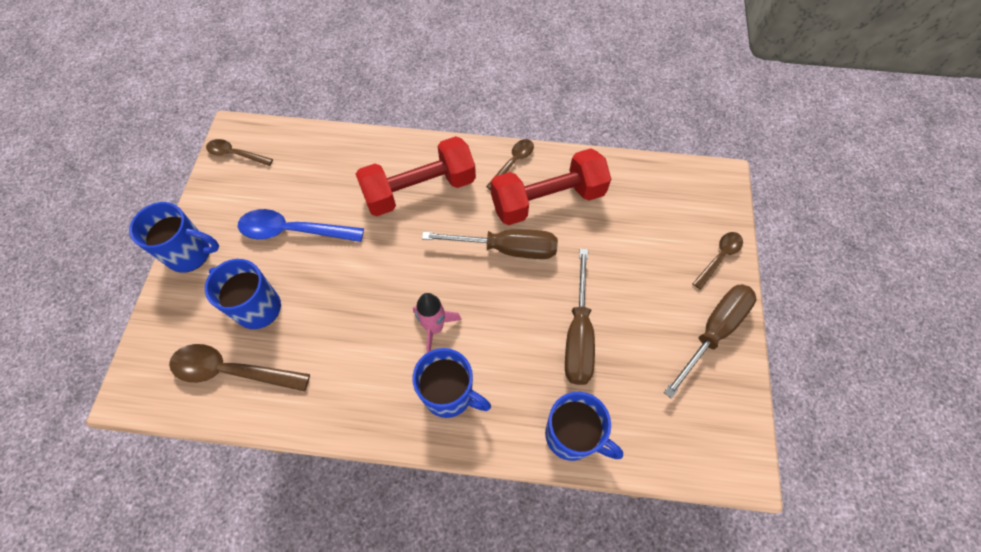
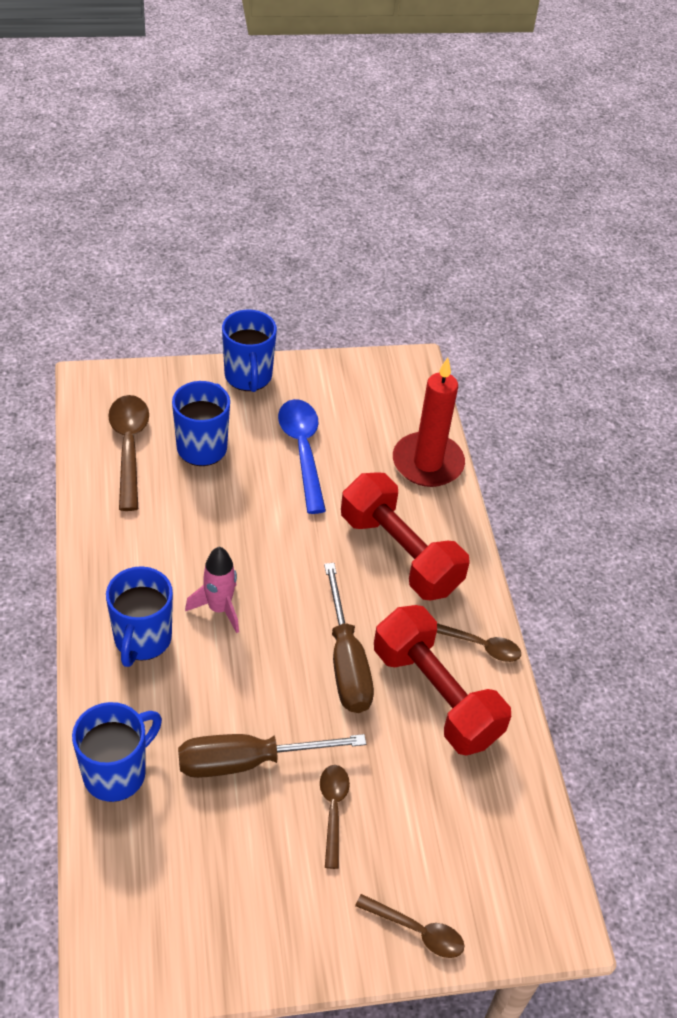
camera: 70 degrees right, 15 degrees down
(235, 154) = (383, 375): brown spoon -> brown spoon (333, 810)
(339, 149) = (427, 463): none -> red candle
(572, 436) = (116, 773): blue mug -> blue mug turned 150 degrees counterclockwise
(713, 332) = (294, 930): brown screwdriver -> none

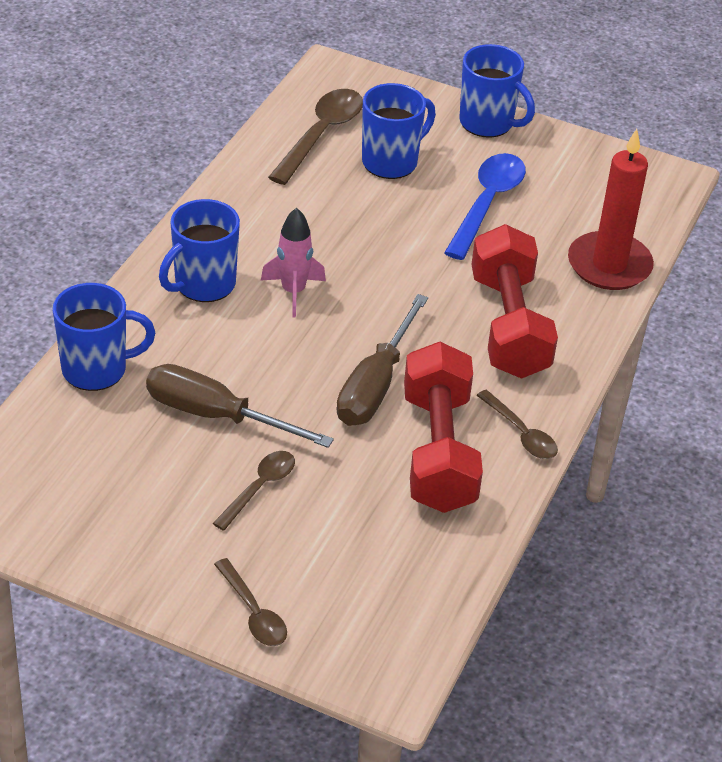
camera: 35 degrees right, 5 degrees down
(248, 377) = (488, 123): blue mug -> blue mug turned 75 degrees counterclockwise

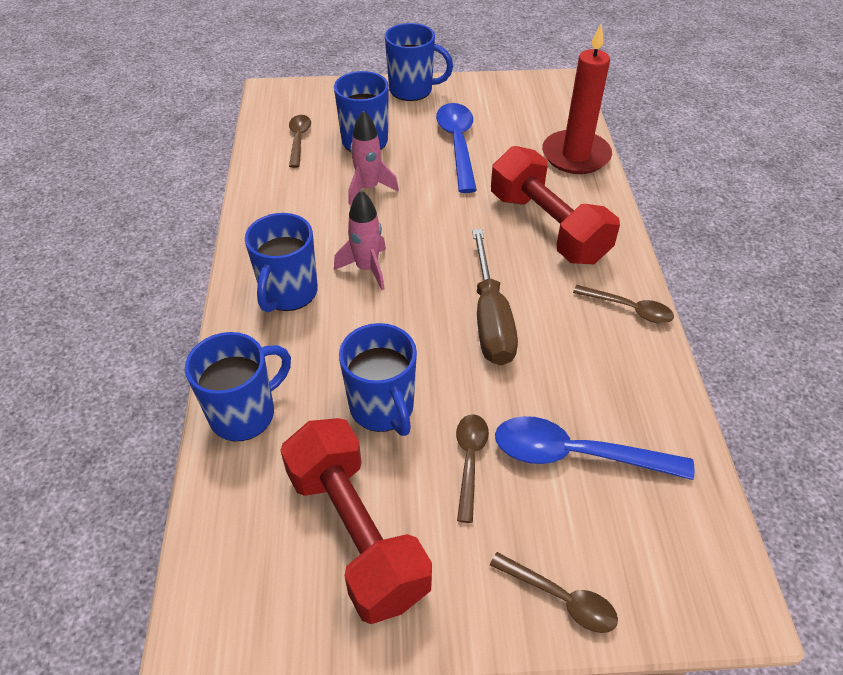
camera: 25 degrees left, 5 degrees up
(216, 416) = (382, 408): brown screwdriver -> blue mug
(321, 135) = (299, 140): brown spoon -> brown spoon, size x0.60
(355, 214) = (368, 188): none -> pink rocket
(357, 525) = (576, 454): none -> blue spoon
(438, 451) = (583, 353): red dumbbell -> red dumbbell (356, 533)

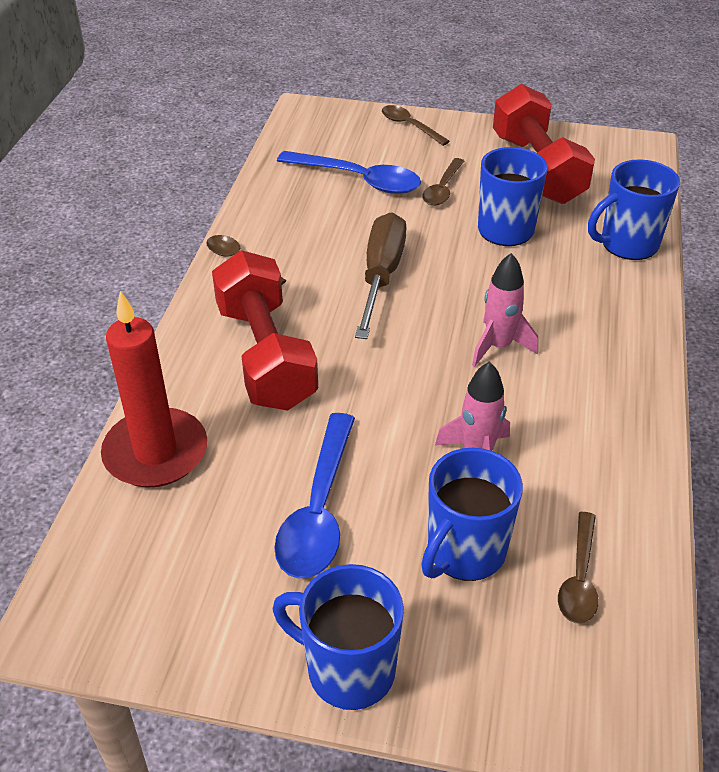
camera: 165 degrees left, 5 degrees down
(288, 293) = (591, 336): blue mug -> none

